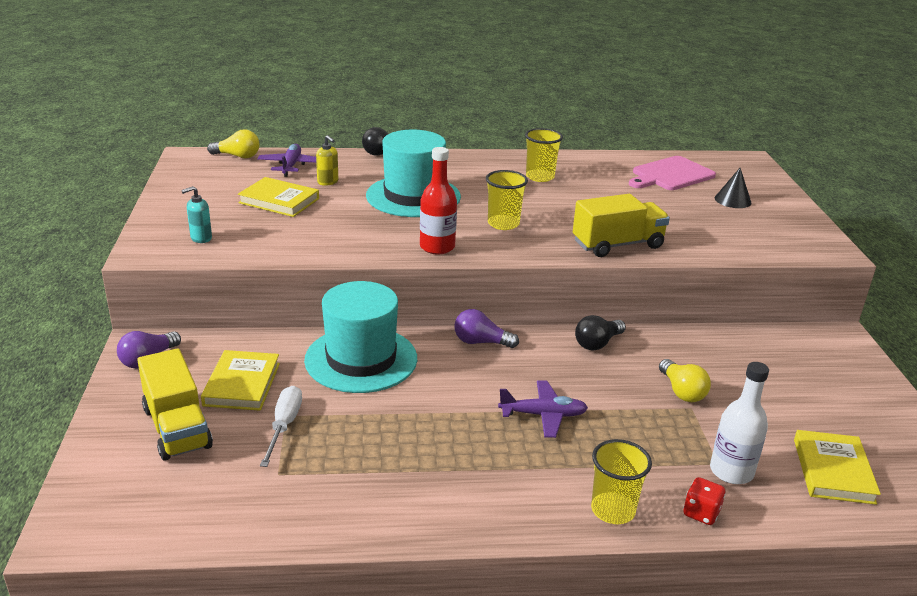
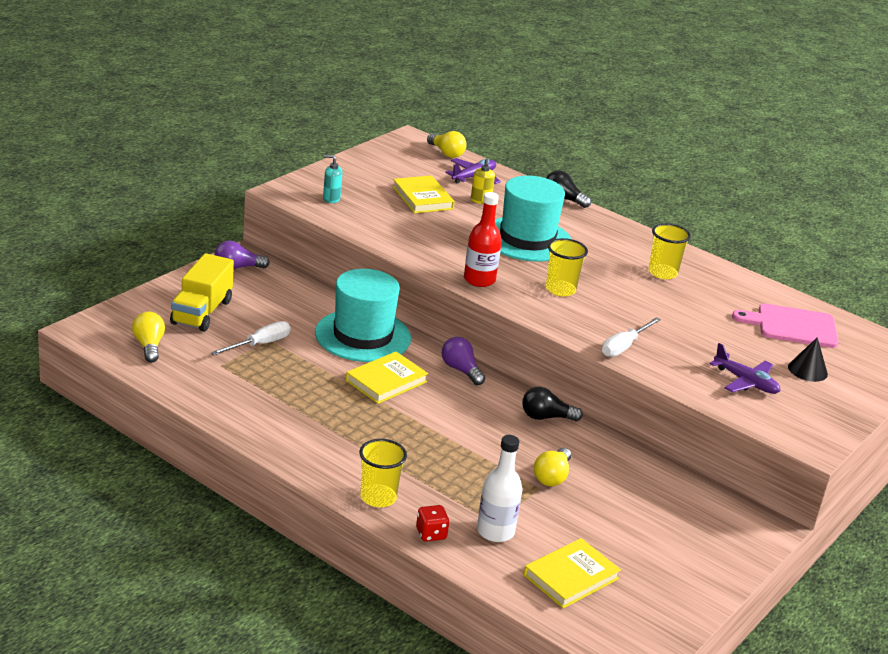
camera: 40 degrees right, 0 degrees up
(172, 503) = (149, 346): none -> yellow light bulb
(242, 384) = (270, 310): yellow book -> yellow book (386, 381)
(543, 415) = (426, 430): purple plane -> purple plane (745, 382)
(617, 245) = (624, 346): yellow truck -> white screwdriver

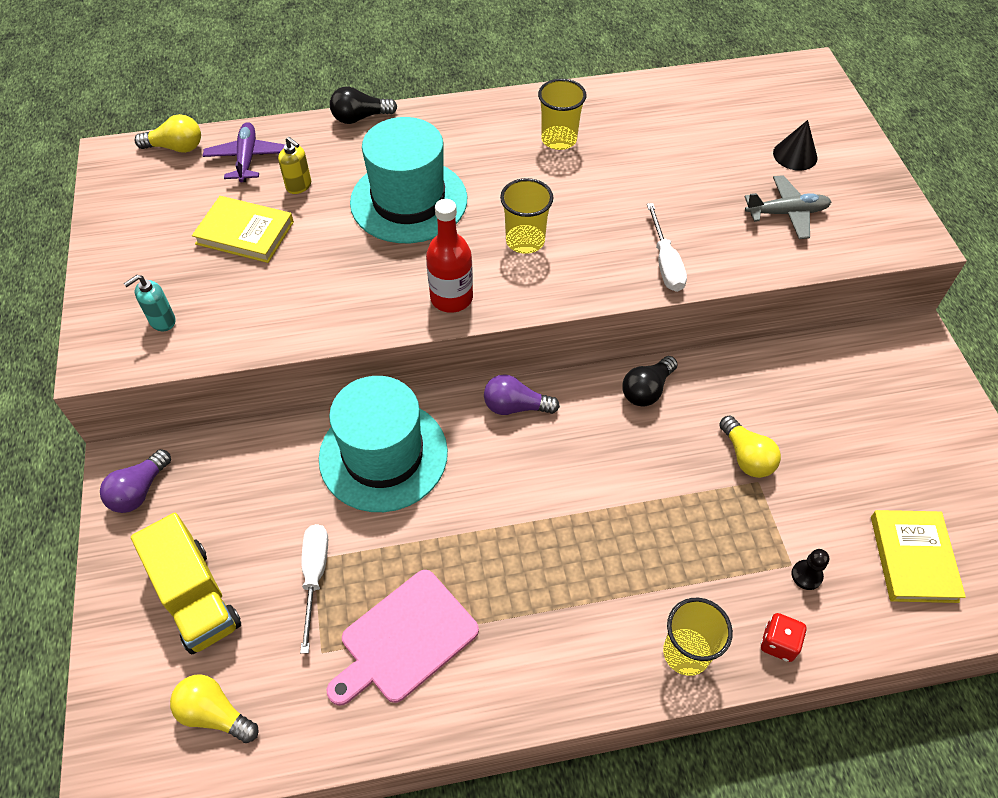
camera: 45 degrees left, 25 degrees up
(386, 381) = (484, 492): yellow book -> none
(495, 531) = (806, 575): white bottle -> black pawn
(745, 382) = (786, 213): purple plane -> grey plane
(792, 326) = (717, 113): pink cutting board -> pink cutting board (405, 639)

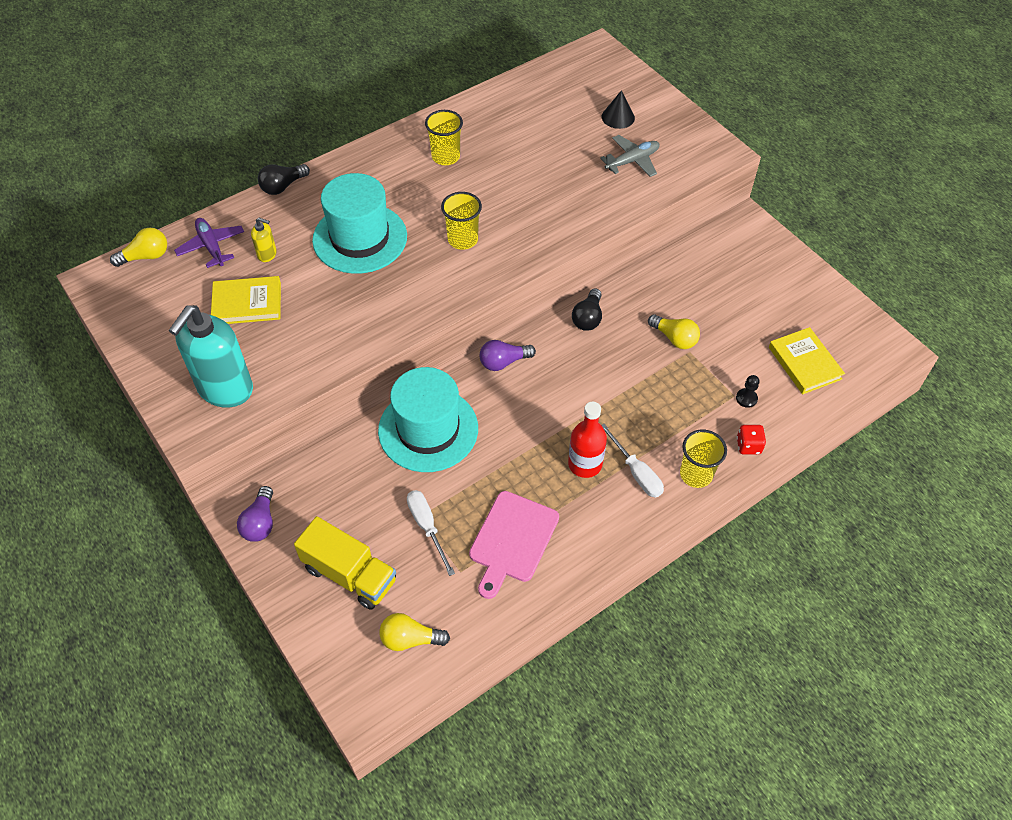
camera: 25 degrees left, 0 degrees up
(162, 321) = (225, 389): turquoise soap dispenser -> turquoise soap dispenser, size x2.34
(451, 298) = (433, 298): red bottle -> red bottle (585, 464)
(665, 263) = (568, 223): white screwdriver -> white screwdriver (636, 472)

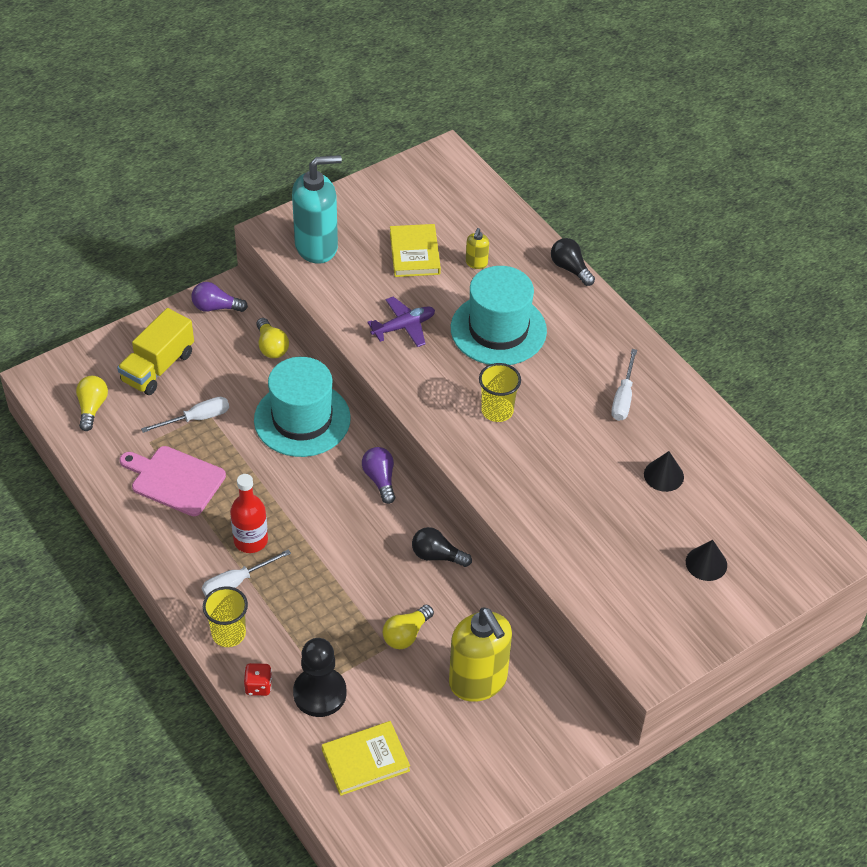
camera: 90 degrees right, 5 degrees down
(146, 256) = (474, 182): yellow light bulb -> yellow light bulb (271, 346)
(211, 246) = (486, 224): purple plane -> purple plane (404, 327)
(225, 389) = (317, 246): turquoise soap dispenser -> turquoise soap dispenser turned 135 degrees clockwise
(445, 157) = (623, 397): yellow cup -> white screwdriver
(531, 136) = (663, 475): none -> black cone
(632, 161) = (627, 571): grey plane -> none
(712, 289) = (478, 681): none -> yellow soap dispenser
(746, 398) = (320, 693): black pawn -> black pawn, size x2.25

